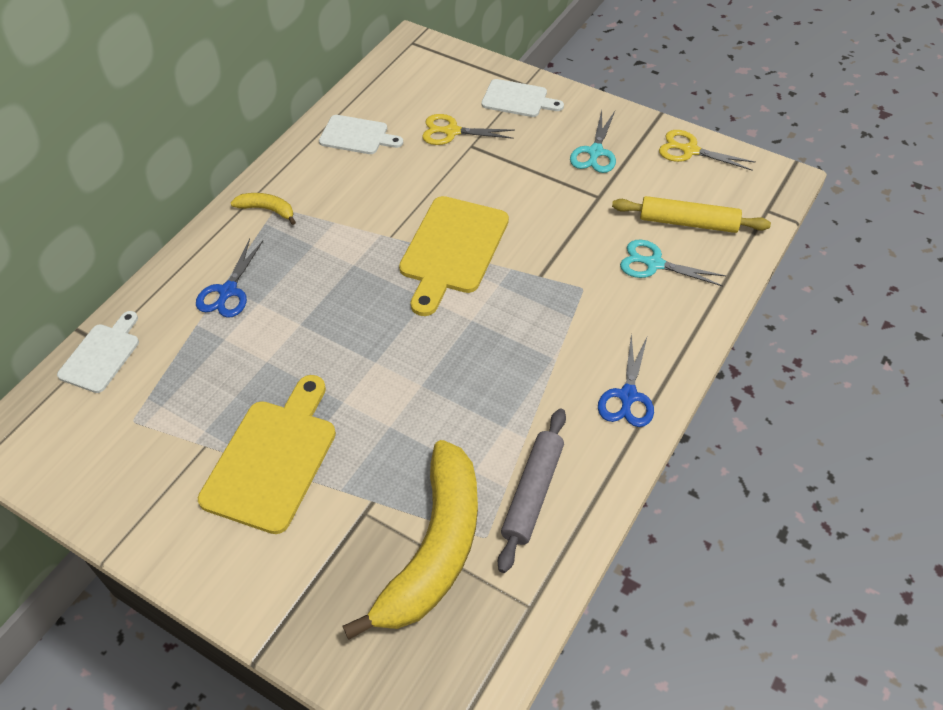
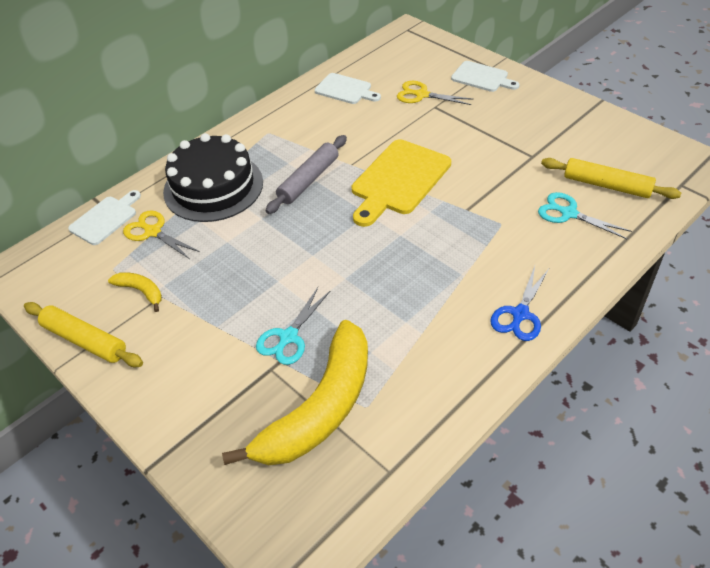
camera: 15 degrees right, 5 degrees down
(127, 519) = (85, 340): none -> yellow rolling pin
(228, 291) = (213, 187): blue scissors -> black cake
(267, 210) = (261, 133): yellow banana -> yellow banana (141, 291)
(273, 459) = (210, 315): yellow cutting board -> none
(533, 493) = (416, 378): grey rolling pin -> grey rolling pin (309, 180)
(595, 152) = (537, 123): turquoise scissors -> turquoise scissors (288, 337)
(690, 150) = (621, 131): yellow scissors -> yellow scissors (153, 232)

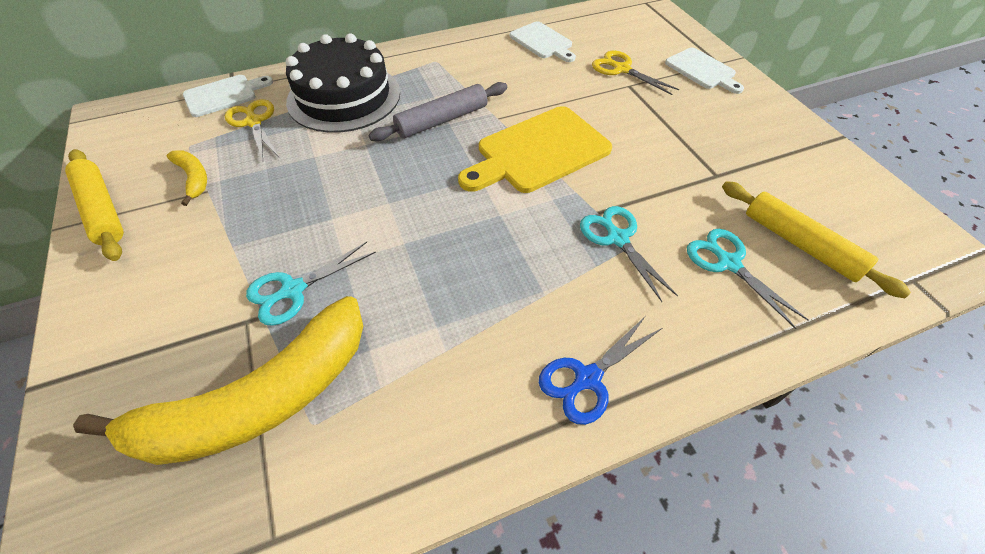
camera: 20 degrees right, 5 degrees up
(490, 222) = (617, 238): none -> turquoise scissors

